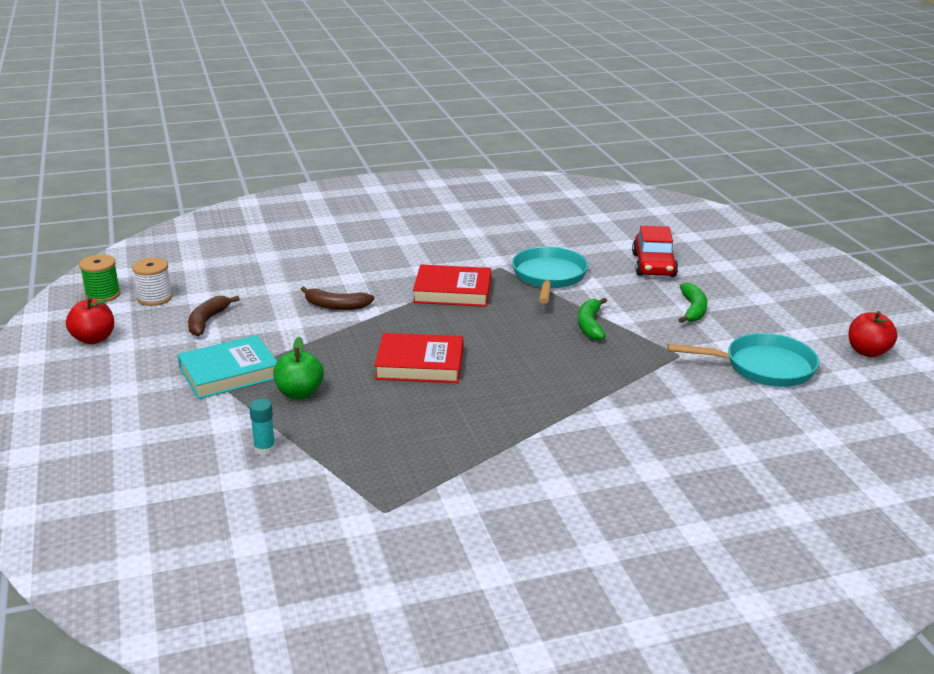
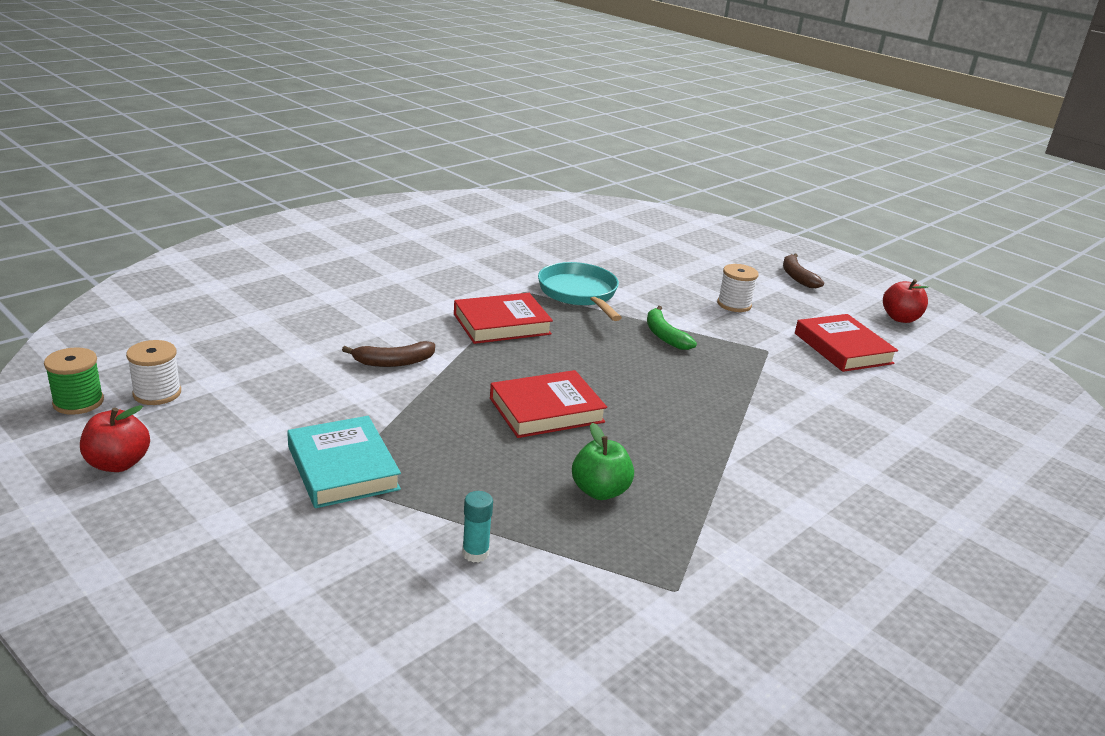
camera: 30 degrees left, 0 degrees up
(207, 321) = (255, 410): brown banana -> brown banana (797, 277)
(229, 372) = (342, 468): turquoise book -> turquoise book turned 60 degrees counterclockwise
(299, 393) = (450, 473): green apple -> green apple (600, 491)
(653, 265) = (659, 267): red car -> none
(693, 309) = (734, 304): green banana -> white spool
(763, 367) = (842, 348): turquoise pan -> red book

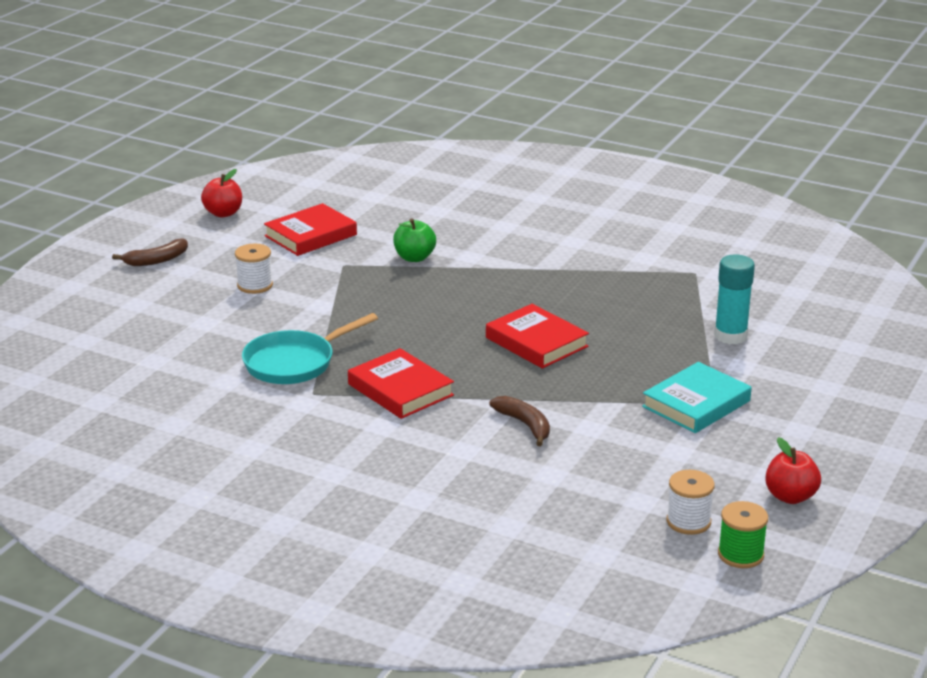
camera: 105 degrees left, 0 degrees up
(475, 553) = (730, 336): turquoise glue stick -> turquoise glue stick, size x1.78
(600, 491) = (622, 307): green apple -> green apple (414, 258)
(664, 336) = (354, 310): green banana -> none

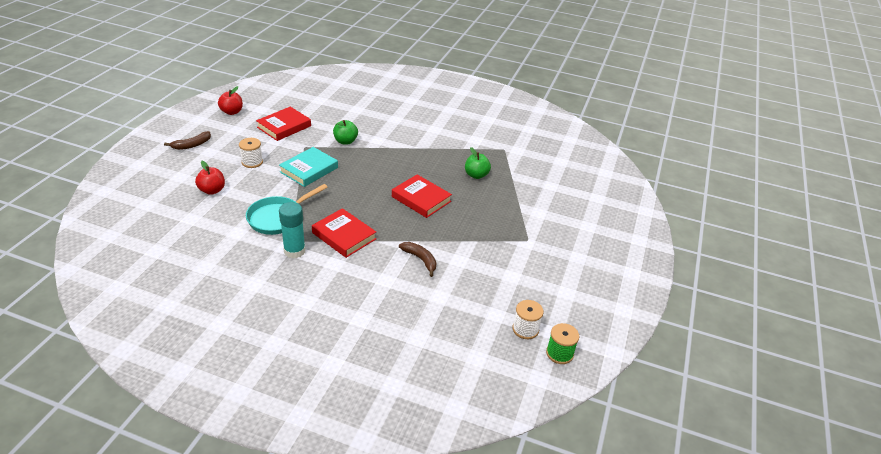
camera: 10 degrees left, 10 degrees up
(638, 310) = (476, 175): none -> green apple
(696, 404) = (517, 241): turquoise book -> turquoise book (309, 170)
(730, 336) = (530, 192): turquoise glue stick -> turquoise glue stick (294, 251)
(790, 496) = (581, 307): red apple -> red apple (212, 190)

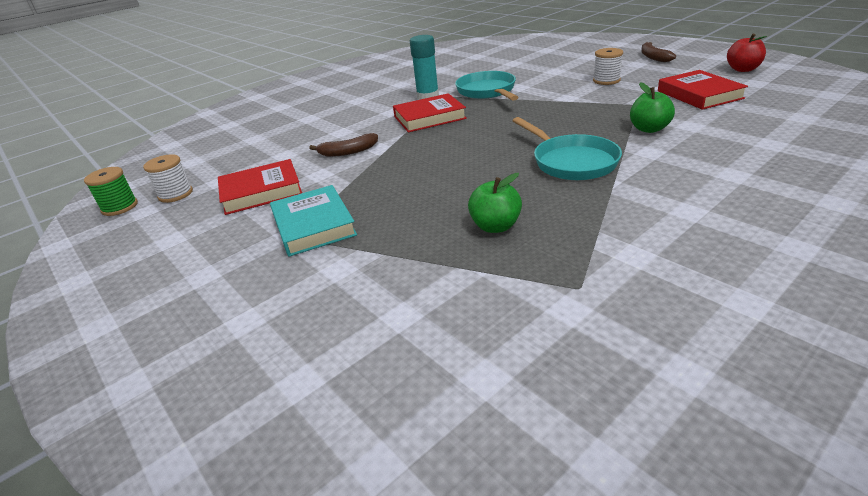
camera: 125 degrees right, 5 degrees down
(212, 190) = (555, 67): red apple -> none
(309, 170) = (576, 106): turquoise book -> turquoise book (313, 225)
(399, 162) = (571, 162): none -> turquoise pan
(421, 199) = (462, 167): red book -> red book (261, 191)

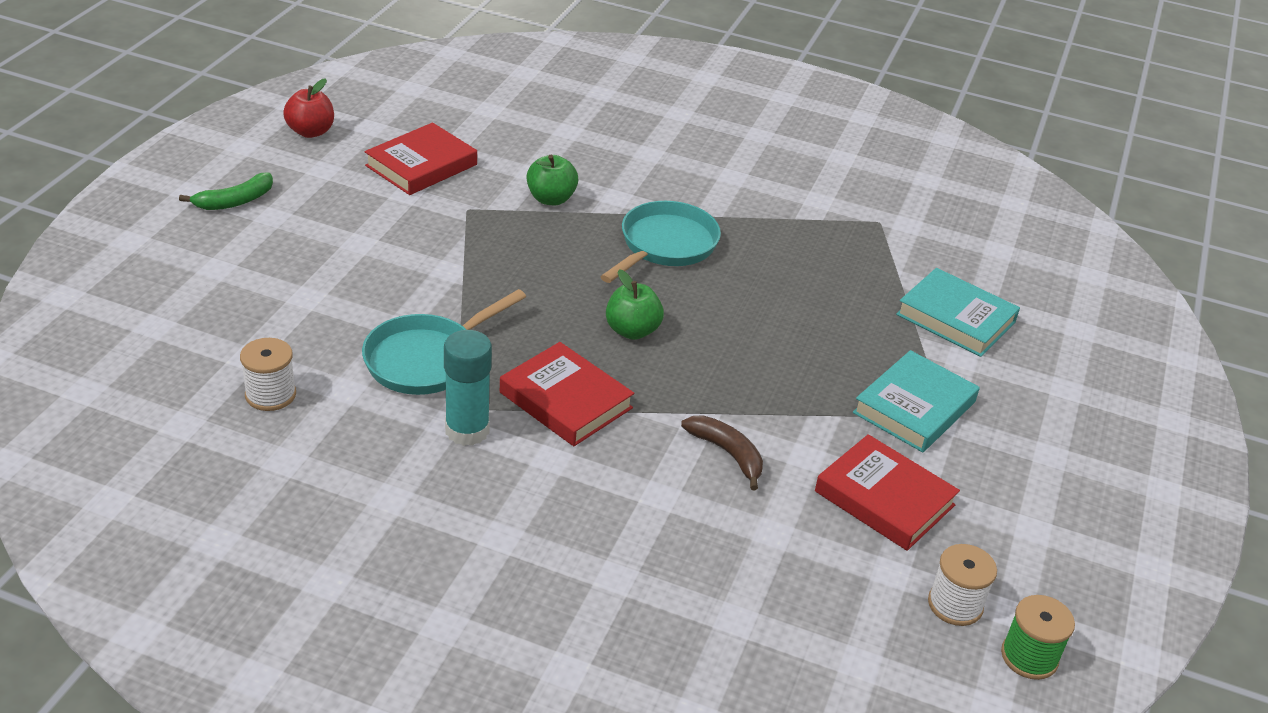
camera: 125 degrees left, 5 degrees up
(389, 285) = (956, 318): none -> turquoise book
(495, 226) = (827, 276): green apple -> green apple (632, 331)
(606, 80) = (362, 240): white spool -> white spool (270, 394)
(653, 57) = (235, 201): brown banana -> green banana

